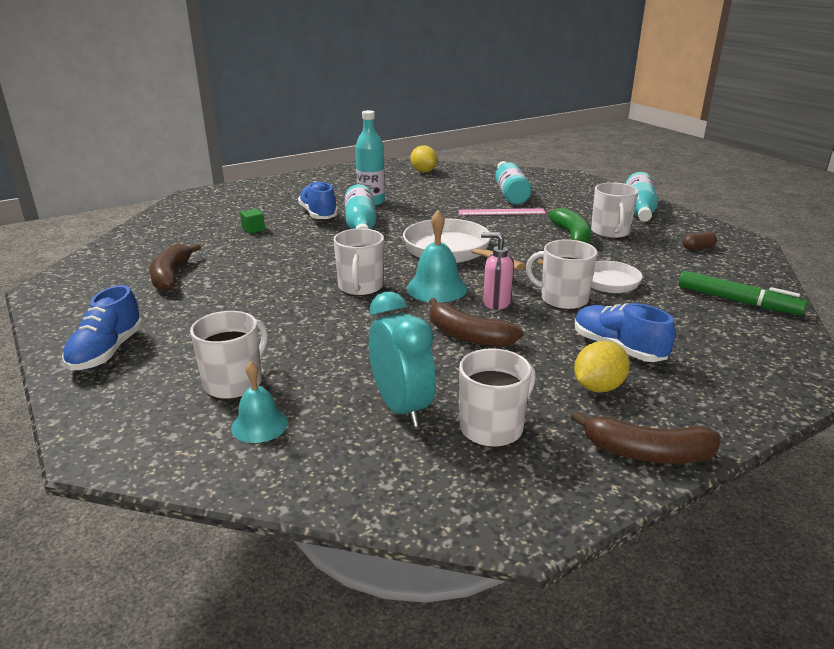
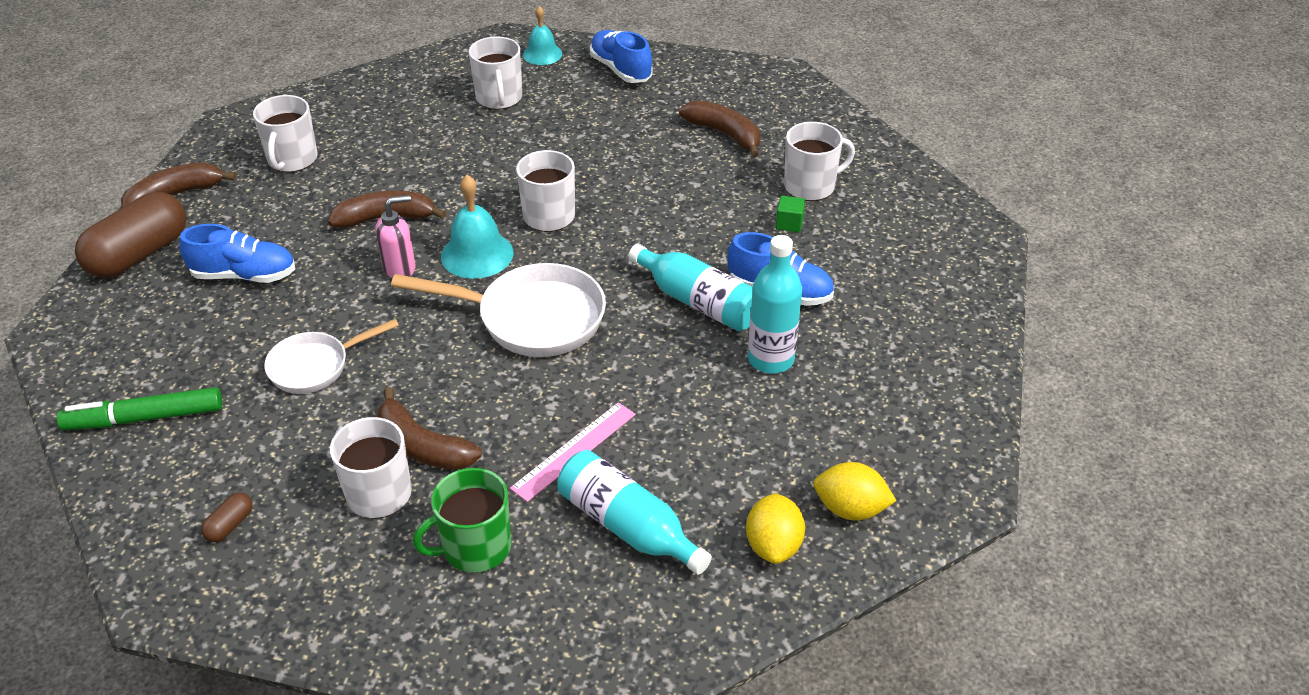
camera: 135 degrees right, 15 degrees up
(259, 425) = (440, 89): turquoise bell -> turquoise bell (542, 54)
(401, 407) = (367, 141): turquoise clock -> none
(562, 299) = (339, 311): white mug -> white mug (810, 186)
(572, 236) = (422, 446): green banana -> brown banana
(580, 208) = (475, 547): none -> green mug
(598, 387) = (238, 227): yellow lemon -> yellow lemon (773, 545)
(639, 210) = (376, 604): turquoise bottle -> none
(711, 408) = (139, 254): none -> brown capsule

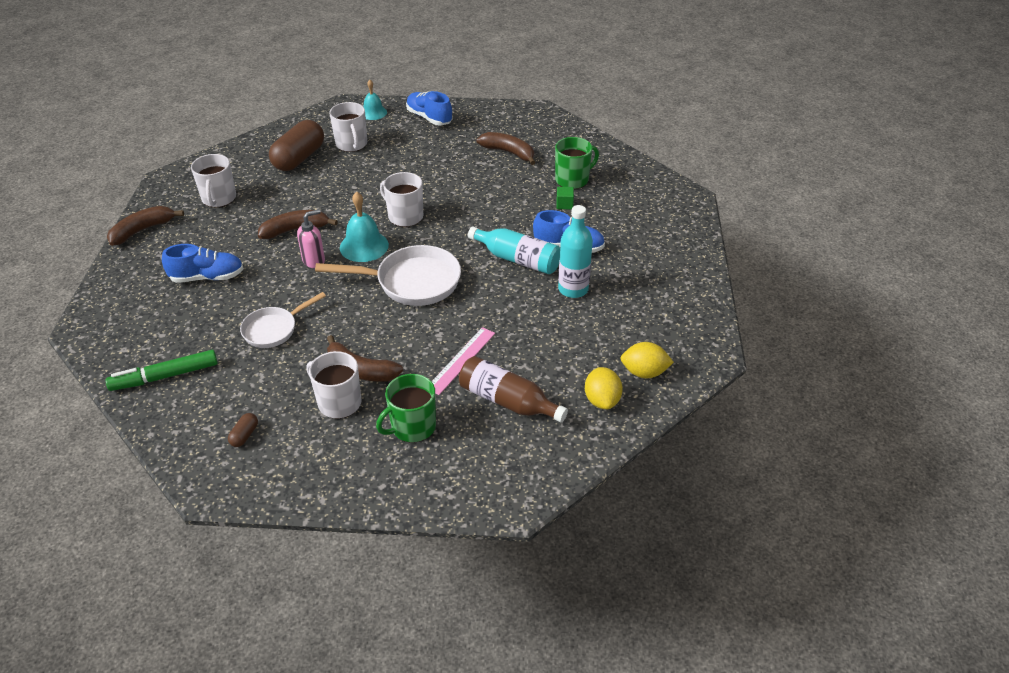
camera: 10 degrees left, 0 degrees up
(139, 254) = (128, 272): brown capsule -> brown capsule (299, 158)
(628, 526) = (507, 401): turquoise bottle -> brown bottle
(810, 186) = (572, 179): white mug -> green mug

